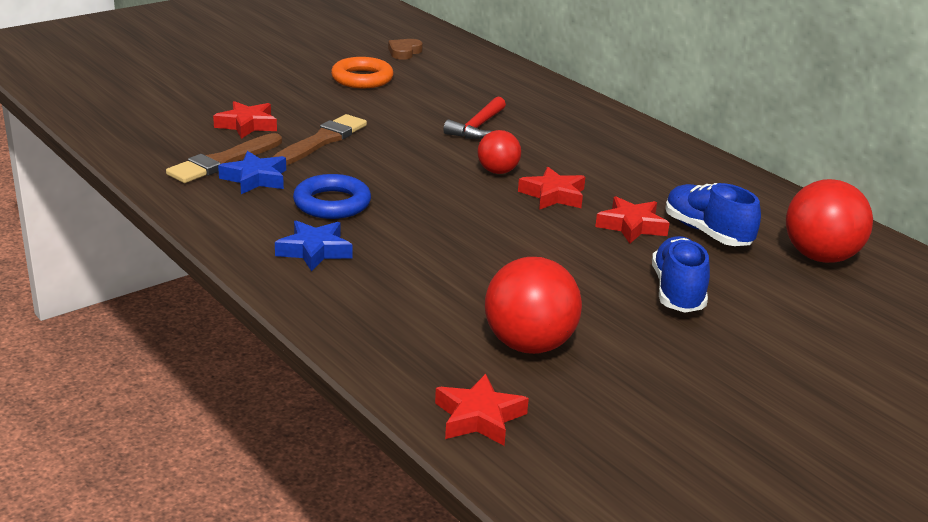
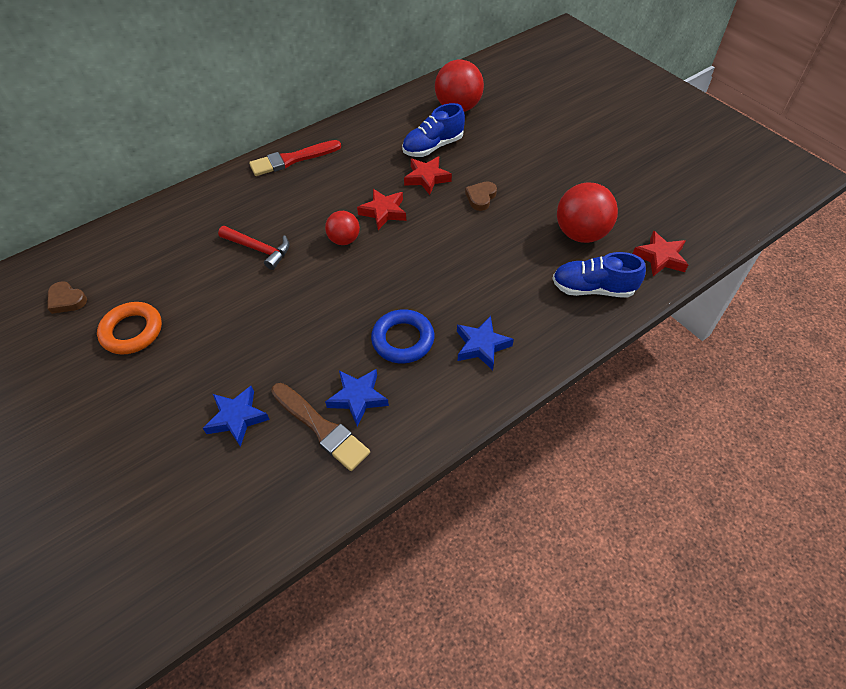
camera: 85 degrees left, 25 degrees up
(247, 125) = (237, 418): red star -> blue star
(322, 141) = (279, 354): brown brush -> none
(598, 265) = (481, 197): none -> brown heart
(644, 140) = (292, 159): none -> red brush
(678, 292) = (508, 167): blue shoe -> blue shoe (593, 289)

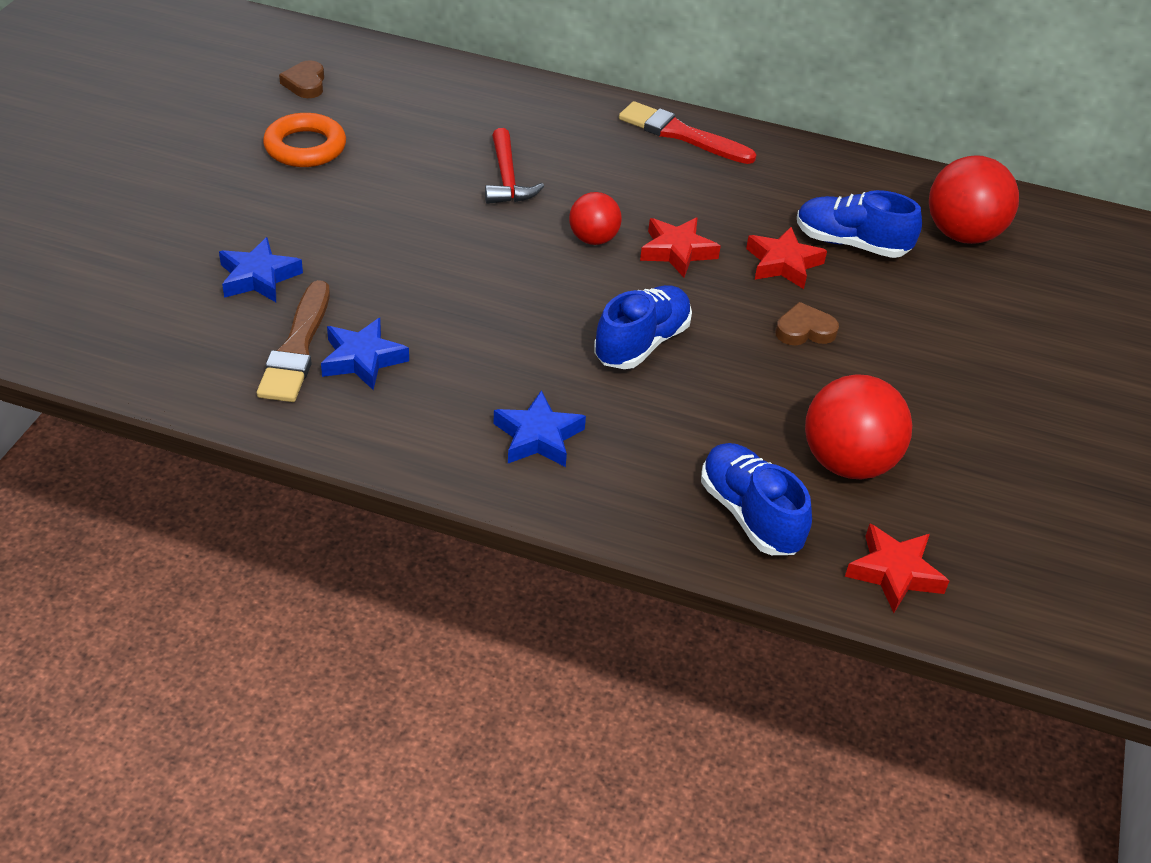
camera: 50 degrees right, 10 degrees down
(403, 340) = (482, 360): blue ring -> none
(442, 264) = (642, 343): none -> blue shoe

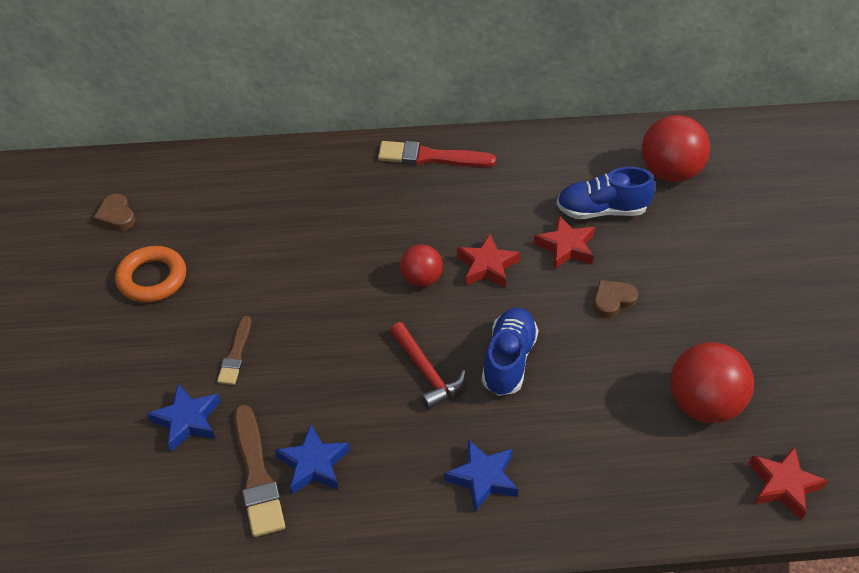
camera: 20 degrees left, 5 degrees up
(347, 238) = (236, 354): none -> brown brush
(507, 178) = (326, 248): red hammer -> red hammer (426, 372)
(750, 514) = (665, 480): blue shoe -> none

